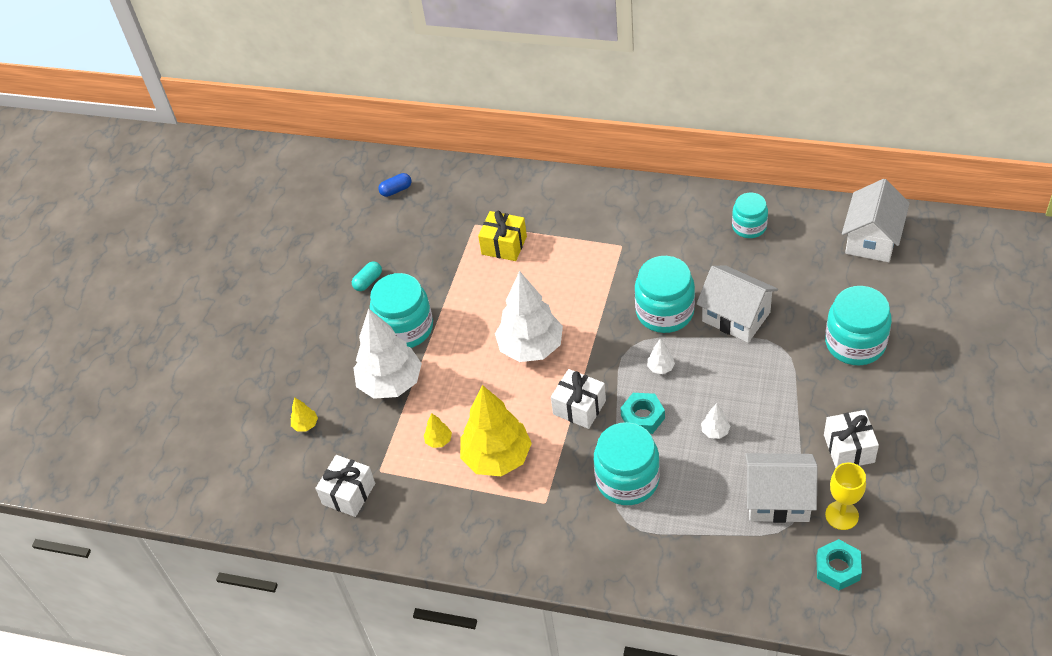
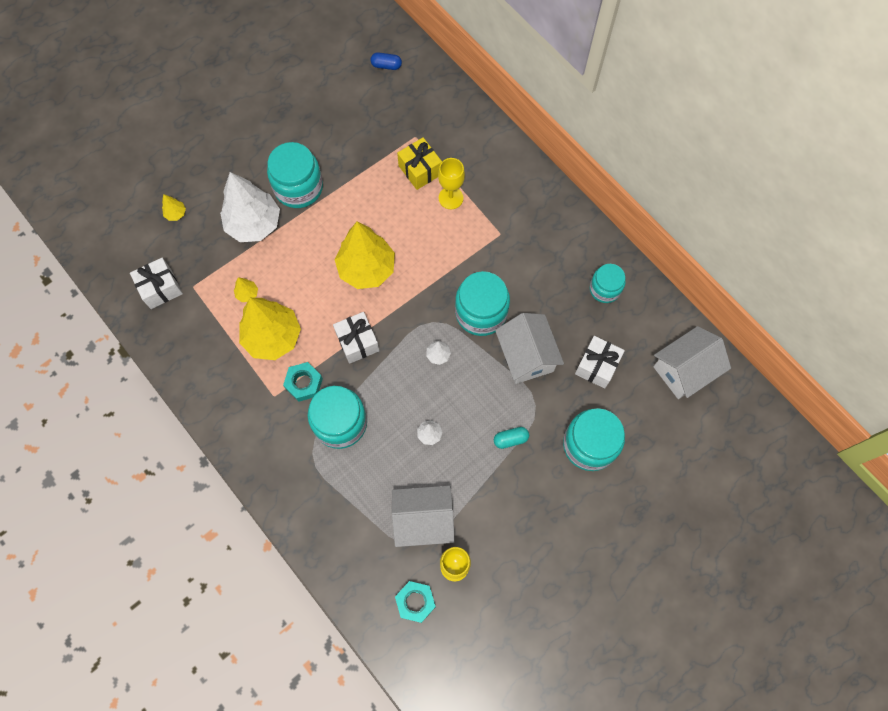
camera: 30 degrees right, 20 degrees up
(368, 281) = (305, 129): turquoise capsule -> turquoise capsule (510, 439)
(531, 347) = (367, 269): white tree -> yellow tree
(552, 248) = (451, 198): none -> yellow goblet
(642, 417) = (392, 383): turquoise nut -> turquoise nut (304, 383)
(778, 500) = (423, 520): white house -> white house turned 45 degrees counterclockwise
(849, 448) = (506, 522): white gift -> white gift (597, 366)

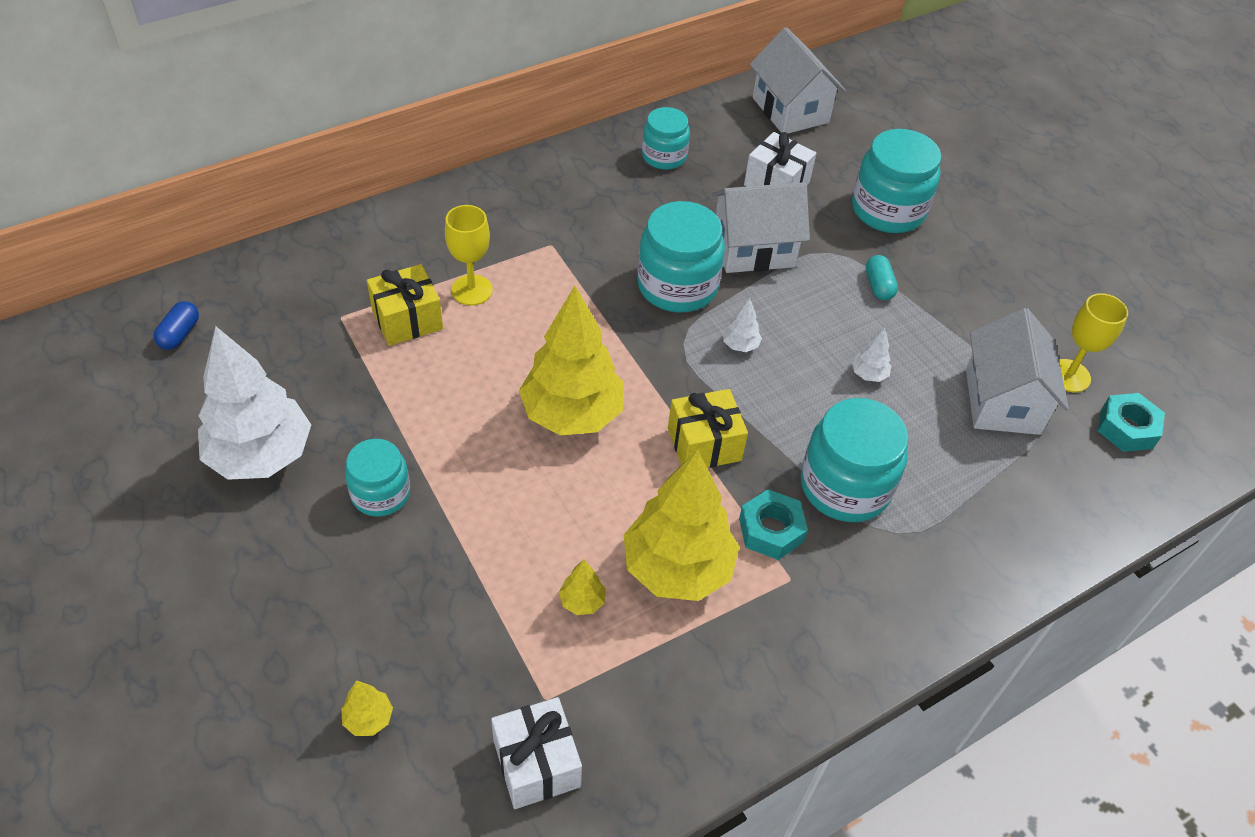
camera: 85 degrees left, 20 degrees down
(254, 224) = (436, 575): white tree -> white tree (261, 456)
(298, 187) = (381, 493): turquoise jar -> turquoise jar, size x0.62
(357, 342) = (704, 444): white gift -> yellow gift

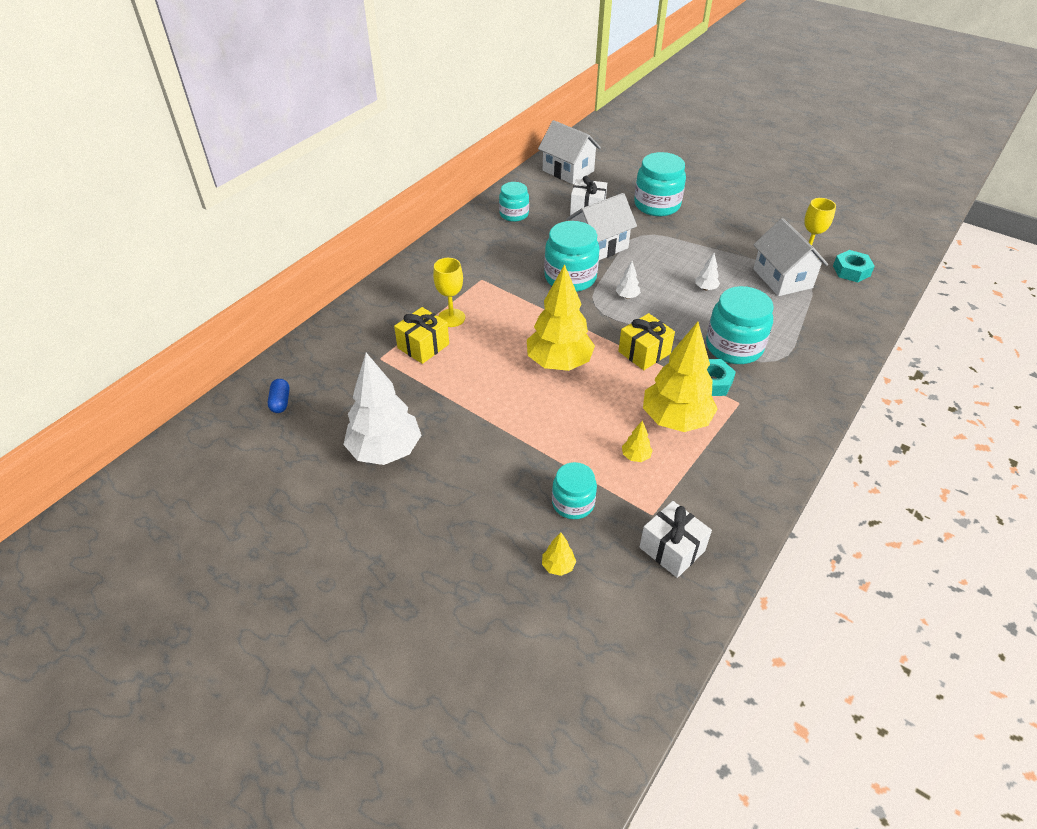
camera: 20 degrees left, 5 degrees down
(381, 493) = (476, 444): turquoise jar -> turquoise jar (573, 503)
(878, 286) = (679, 243): turquoise capsule -> none

